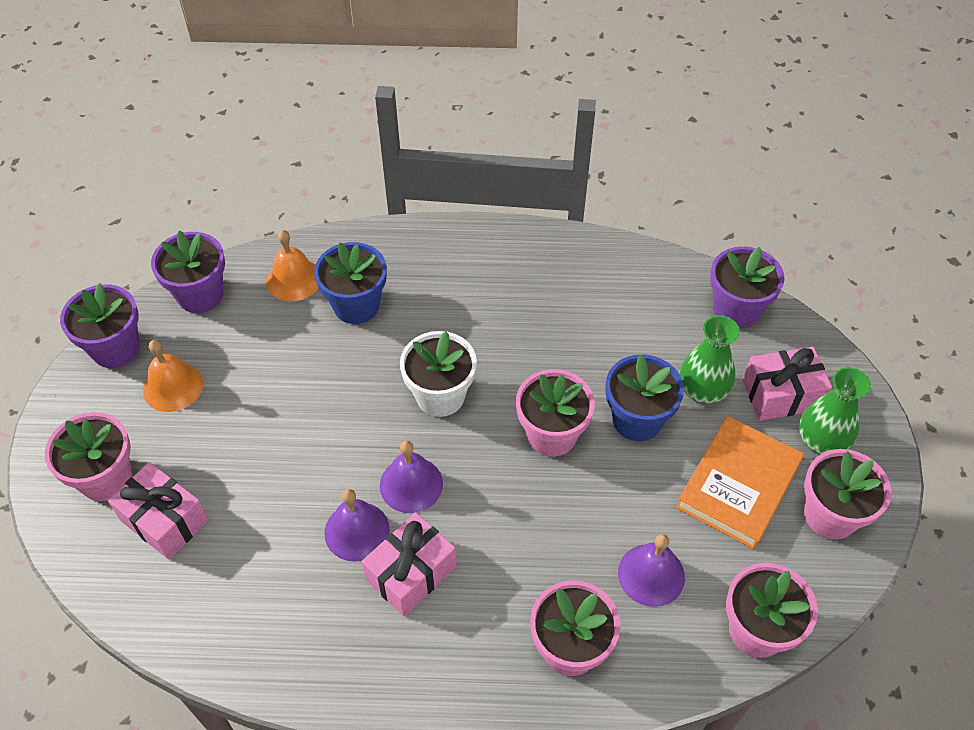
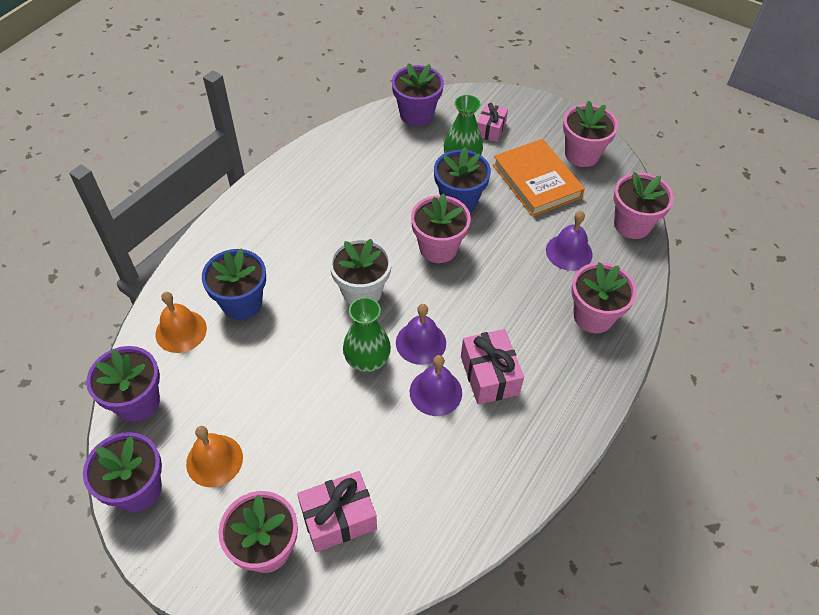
camera: 60 degrees left, 0 degrees up
(781, 394) = (490, 129): pink gift -> pink gift, size x0.66
(821, 441) = (533, 131): green vase -> green vase (367, 360)

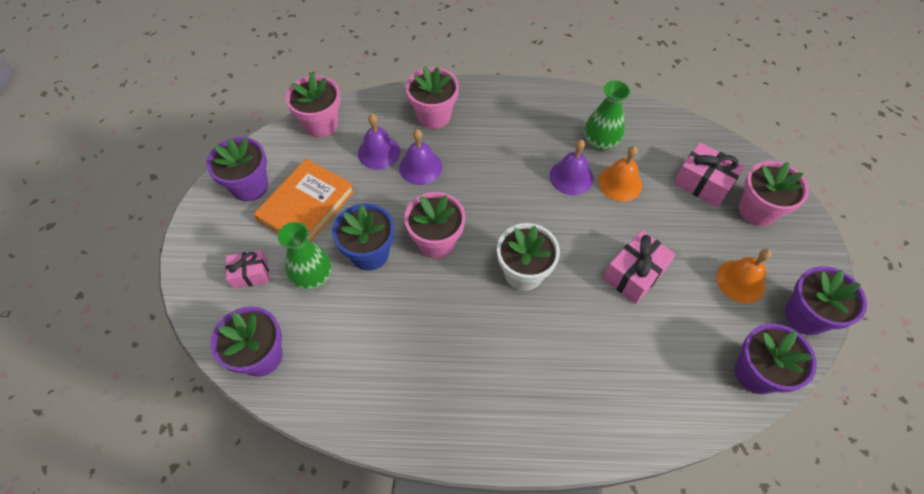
camera: 120 degrees left, 5 degrees up
(181, 331) = (674, 391): orange bell -> orange bell (620, 183)
(242, 303) = (608, 361): blue flower pot -> none
(367, 360) = (582, 232): green vase -> green vase (600, 142)
(421, 342) = (538, 206): purple bell -> purple bell (420, 167)
(489, 375) = (532, 153): pink gift -> pink gift (634, 274)
(582, 154) = (250, 186): pink flower pot -> purple flower pot

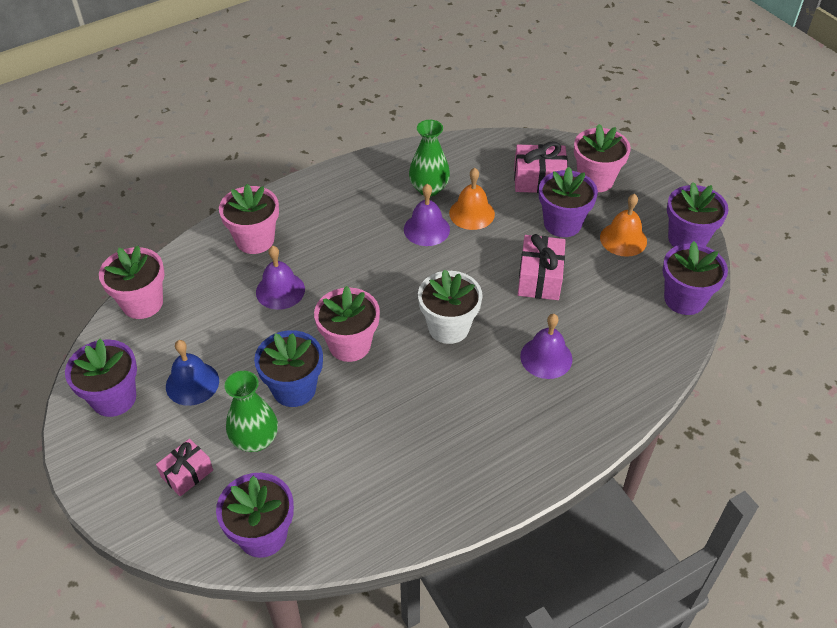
camera: 35 degrees left, 10 degrees down
(306, 206) = (192, 383): orange book -> blue bell
(379, 152) = (227, 298): purple bell -> purple bell (546, 357)
(693, 235) = (562, 223): none -> purple flower pot

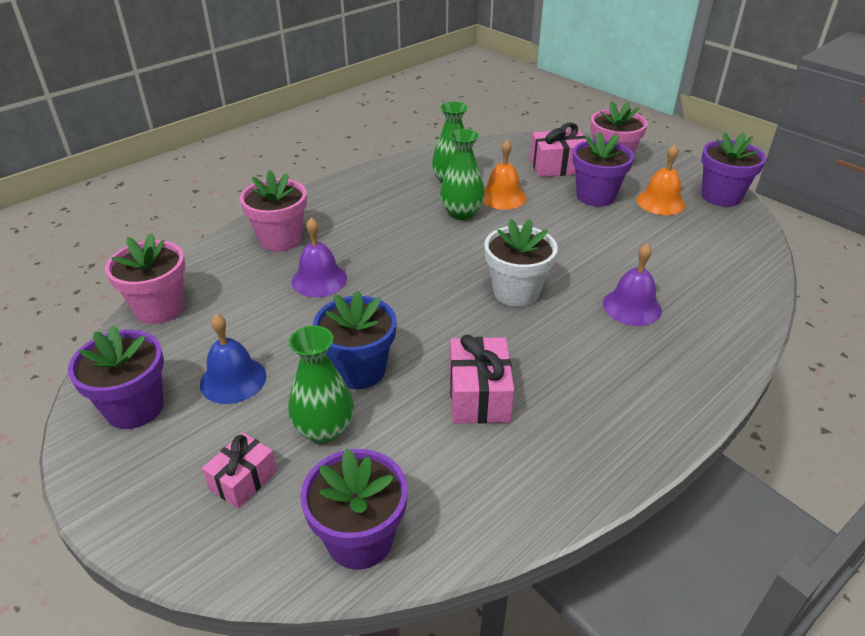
camera: 10 degrees left, 10 degrees down
(349, 345) = (412, 320): pink flower pot -> none
(426, 229) = (461, 213): purple bell -> green vase
(539, 278) = (593, 240): pink gift -> pink gift (479, 395)
(684, 299) = (745, 242): purple flower pot -> none

